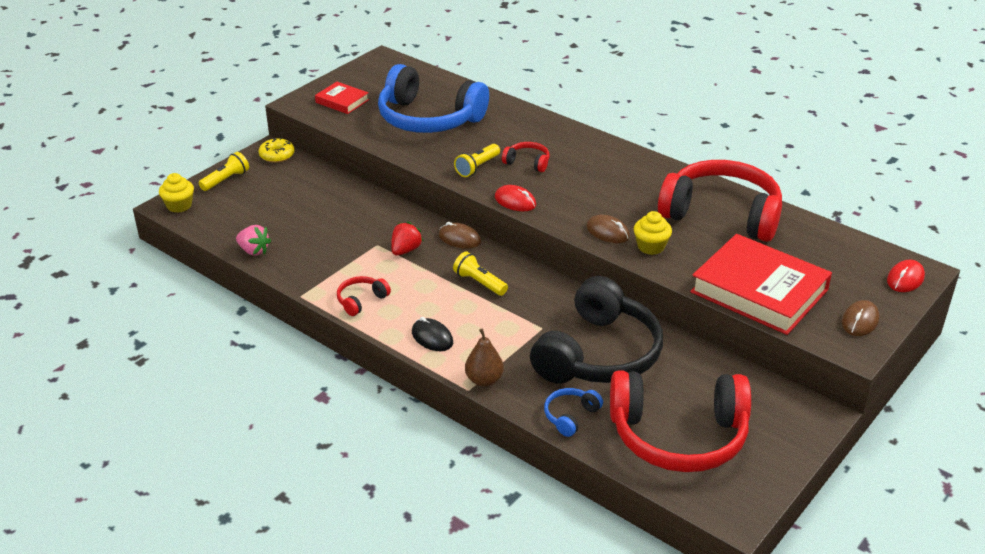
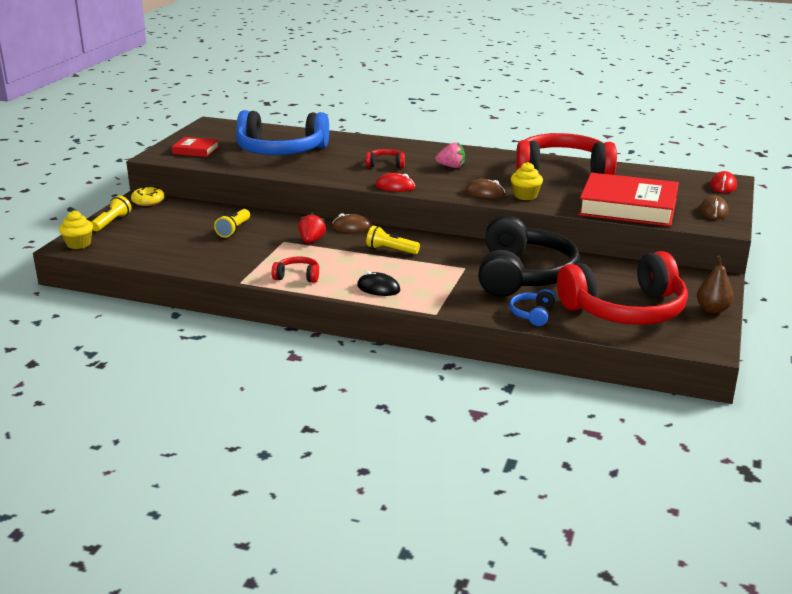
camera: 20 degrees left, 10 degrees down
(254, 251) = (174, 261): pink strawberry -> pink strawberry (451, 167)
(361, 300) = (297, 276): red headphones -> red headphones turned 75 degrees clockwise
(477, 167) = (346, 172): yellow flashlight -> yellow flashlight (234, 230)
(484, 380) = (444, 306): brown pear -> brown pear (712, 309)

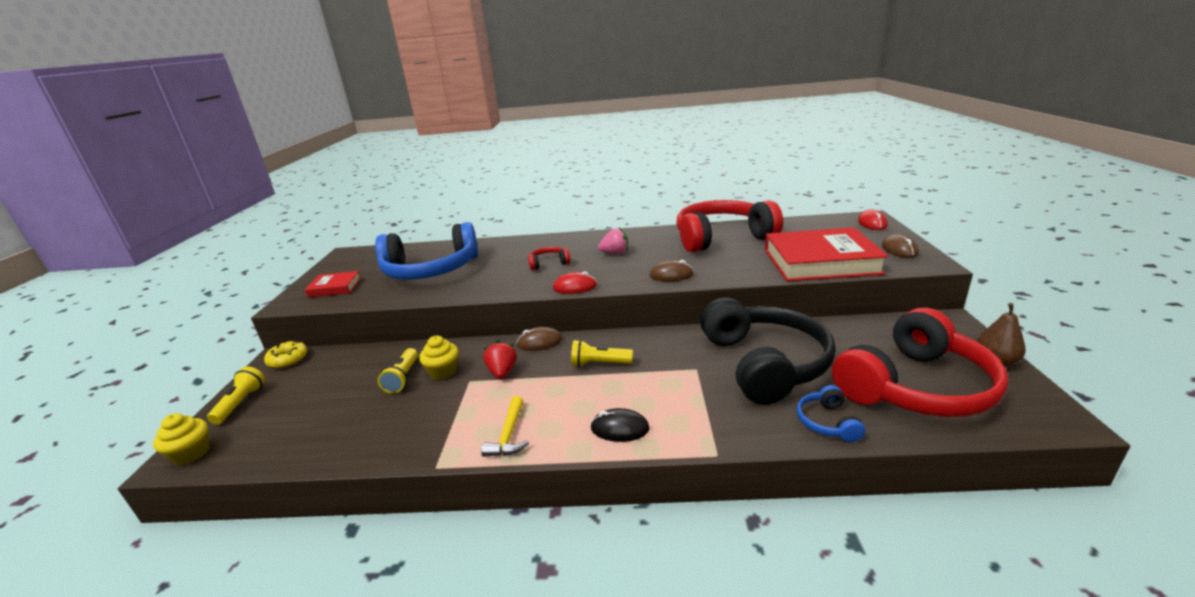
camera: 15 degrees left, 0 degrees up
(297, 276) = (509, 435): red headphones -> yellow hammer
(525, 196) = (713, 270): yellow cupcake -> yellow cupcake (443, 371)

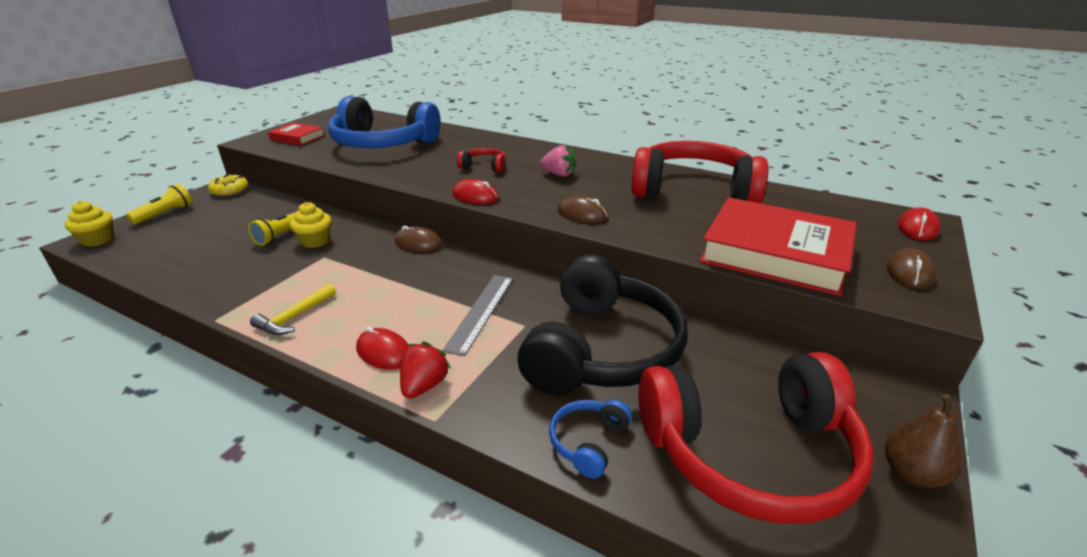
camera: 25 degrees right, 5 degrees up
(502, 372) = (356, 259): red strawberry -> red strawberry (424, 385)
(599, 364) = (443, 283): yellow flashlight -> none
(620, 428) = (384, 352): black mouse -> red mouse
(654, 372) = (481, 312): none -> grey ruler

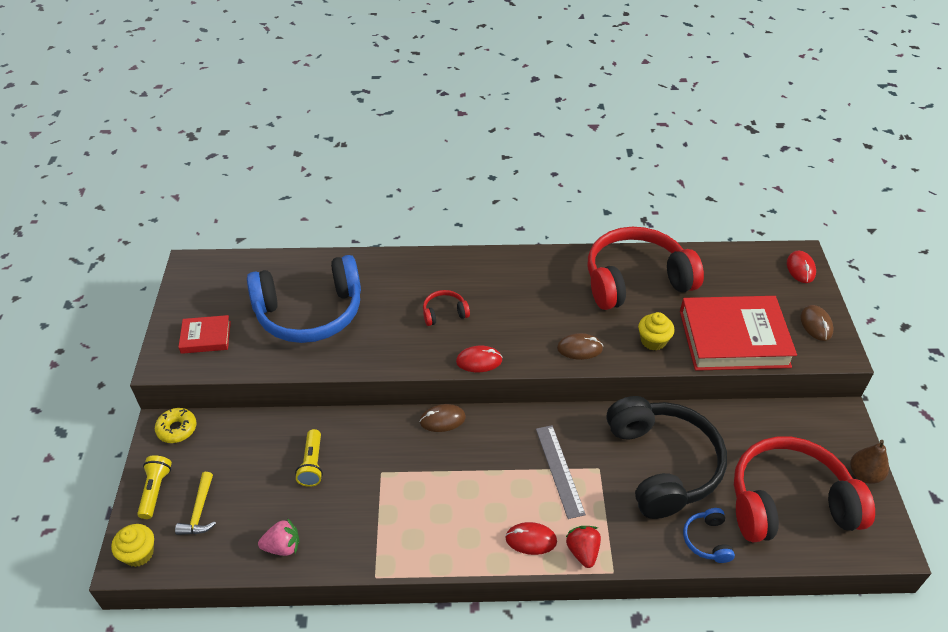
camera: 30 degrees left, 15 degrees up
(294, 317) = (433, 543): yellow hammer -> yellow hammer (199, 511)
(315, 241) = (351, 457): yellow cupcake -> yellow cupcake (653, 341)
(558, 174) = (517, 299): pink strawberry -> pink strawberry (282, 546)
(750, 453) = (788, 502): red headphones -> red headphones turned 150 degrees counterclockwise

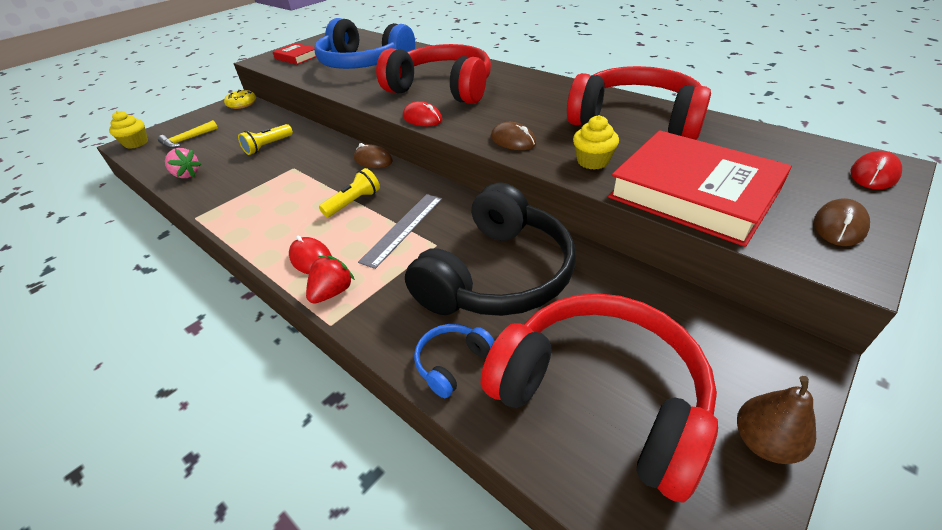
camera: 45 degrees right, 5 degrees down
(155, 490) = (189, 123): yellow flashlight -> yellow flashlight (354, 202)
(444, 313) = (442, 89): red headphones -> red headphones, size x2.43

